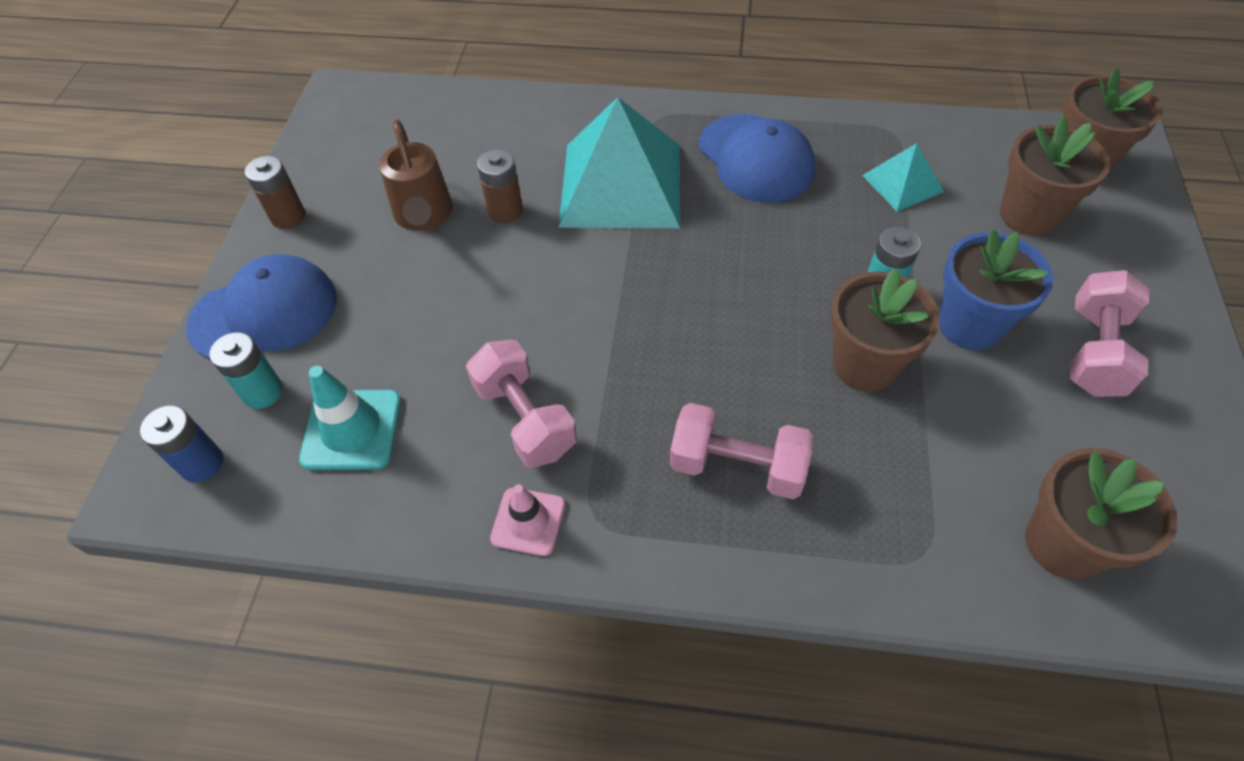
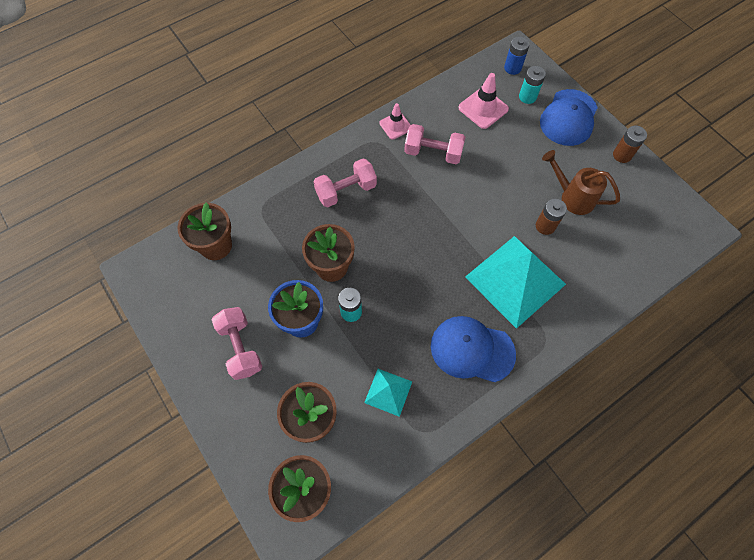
camera: 135 degrees right, 10 degrees up
(352, 430) = (483, 108): turquoise traffic cone -> pink traffic cone

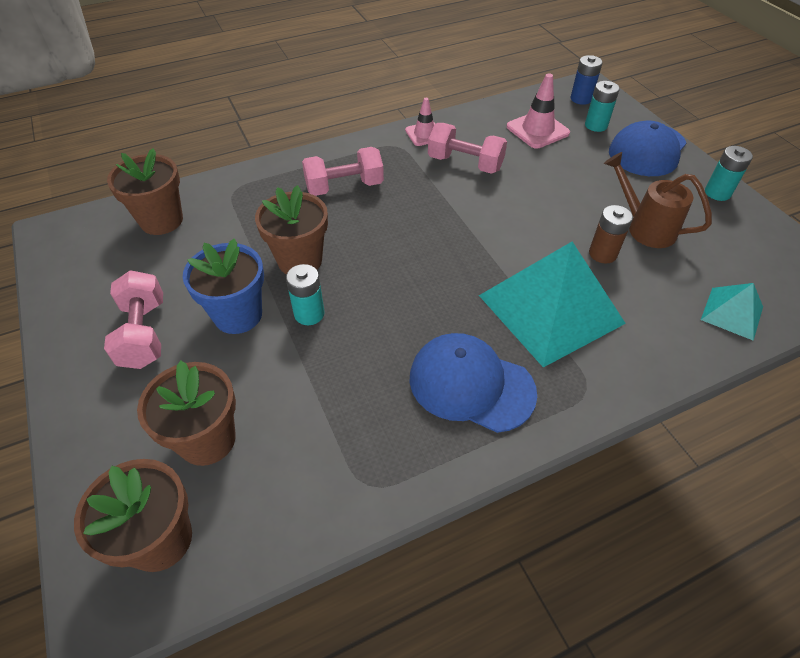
camera: 10 degrees right, 15 degrees down
(388, 392) = (331, 421): turquoise pyramid -> turquoise pyramid (732, 313)
(622, 155) = (717, 193): brown battery -> turquoise battery

